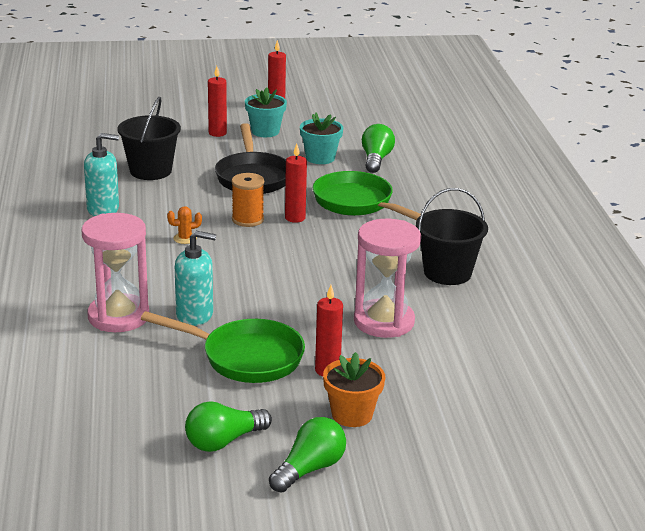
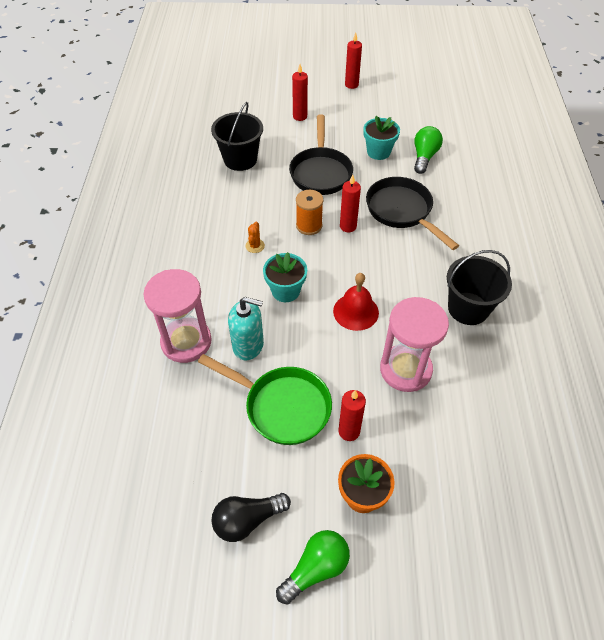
camera: 10 degrees right, 25 degrees up
(103, 209) = (196, 204): turquoise soap dispenser -> none
(185, 238) = (255, 246): orange cactus -> orange cactus turned 75 degrees counterclockwise
(224, 441) = (247, 520): green light bulb -> black light bulb
(265, 131) = (338, 116): turquoise flower pot -> turquoise flower pot (285, 291)
(317, 282) = (356, 311): none -> red bell
(357, 203) = (402, 211): green pan -> black pan

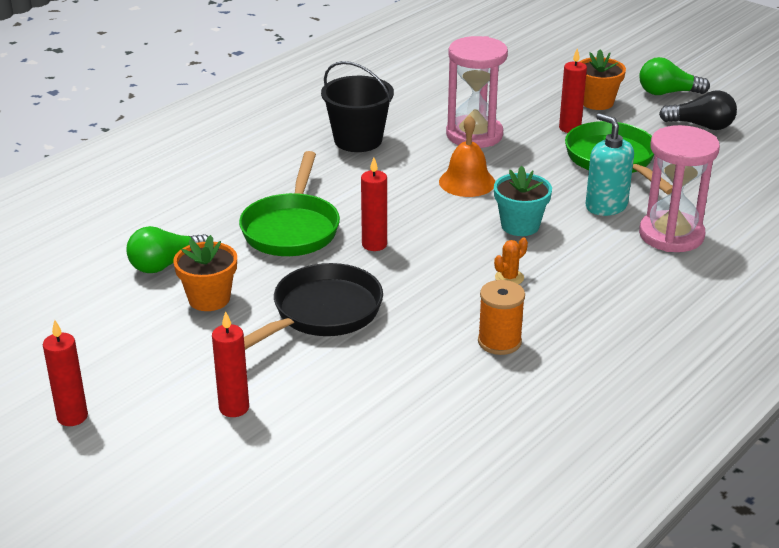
camera: 140 degrees left, 20 degrees down
(240, 159) = (410, 389): black bucket -> none
(309, 226) = (418, 266): orange spool -> orange spool (499, 342)
(356, 311) = (467, 182): red bell -> orange bell
(378, 152) = (209, 299): turquoise flower pot -> orange flower pot
(402, 211) = (292, 228): black pan -> green pan

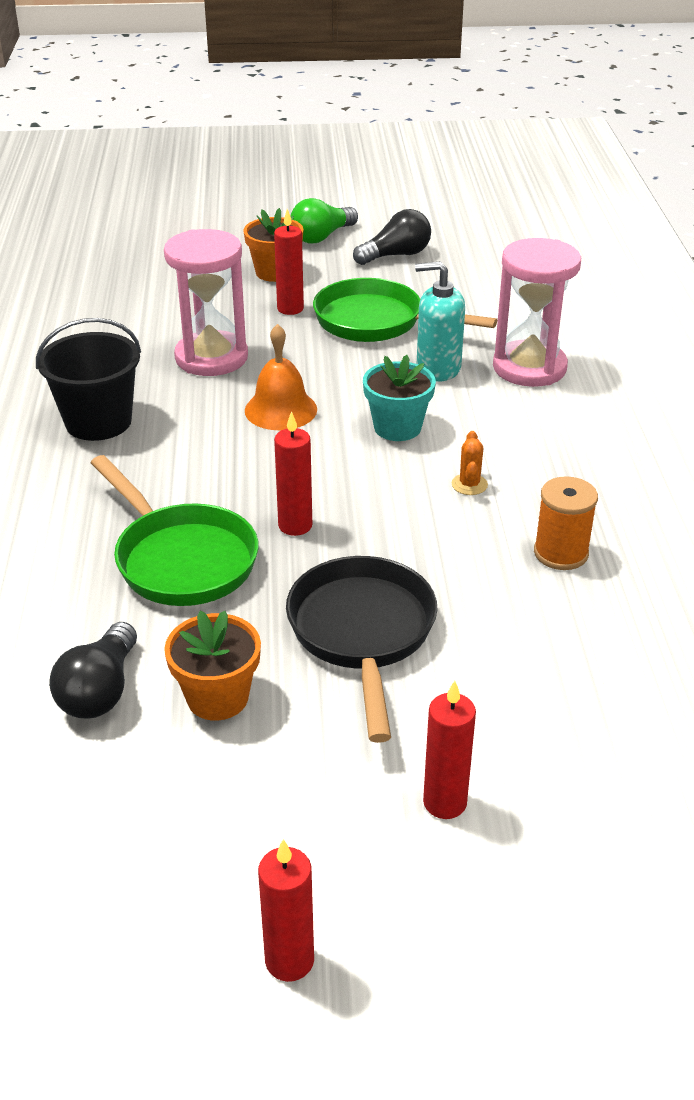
camera: 45 degrees left, 5 degrees up
(166, 264) = (100, 690): green light bulb -> black light bulb

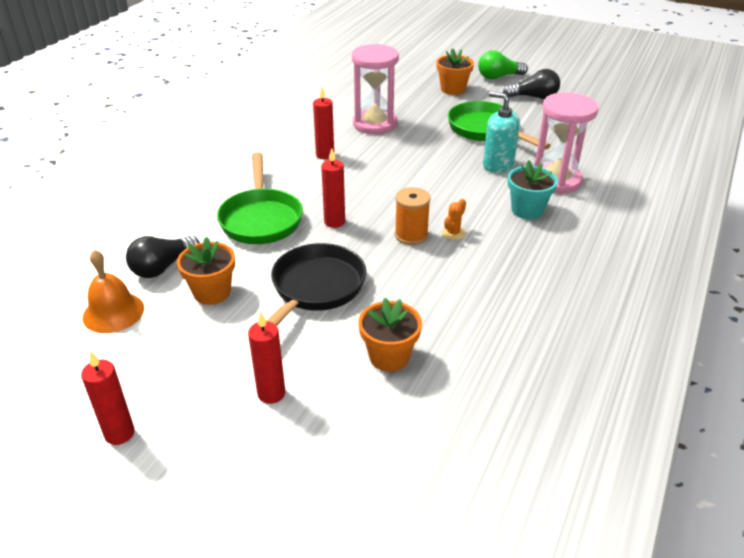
camera: 30 degrees right, 0 degrees up
(98, 422) = (287, 139): black bucket -> none
(280, 410) = (385, 161): orange bell -> orange bell (113, 312)
(290, 309) = (442, 110): red candle -> red candle (325, 155)
(397, 427) = (441, 189): turquoise flower pot -> turquoise flower pot (527, 210)
(546, 684) = (389, 356): none -> orange flower pot
(560, 553) = (471, 289): orange spool -> orange spool (411, 235)

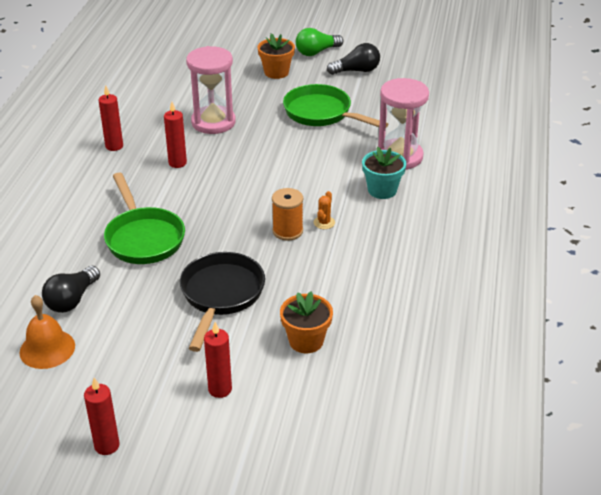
camera: 15 degrees left, 0 degrees up
(212, 292) = (129, 314): orange flower pot -> none
(334, 222) = (213, 230): red candle -> red candle (114, 146)
(497, 165) = (343, 149): turquoise soap dispenser -> none

